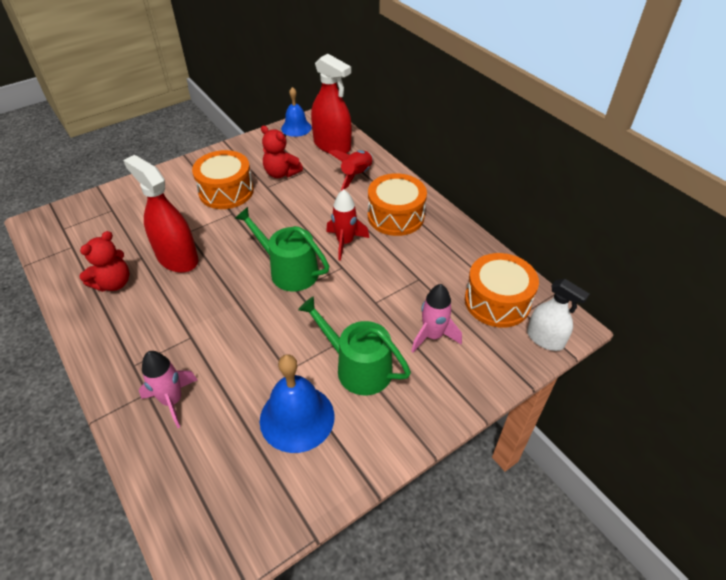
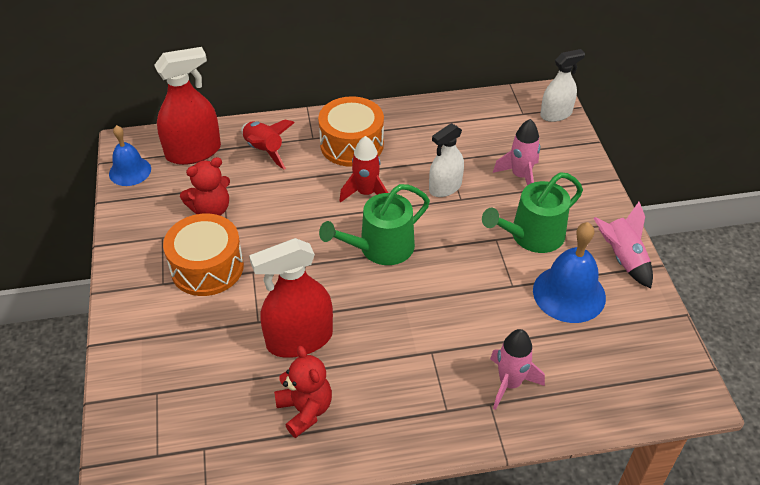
camera: 65 degrees left, 0 degrees up
(367, 453) = (622, 258): none -> pink rocket
(383, 287) = (445, 187): none -> white spray bottle
(497, 301) = (502, 123): orange drum -> none

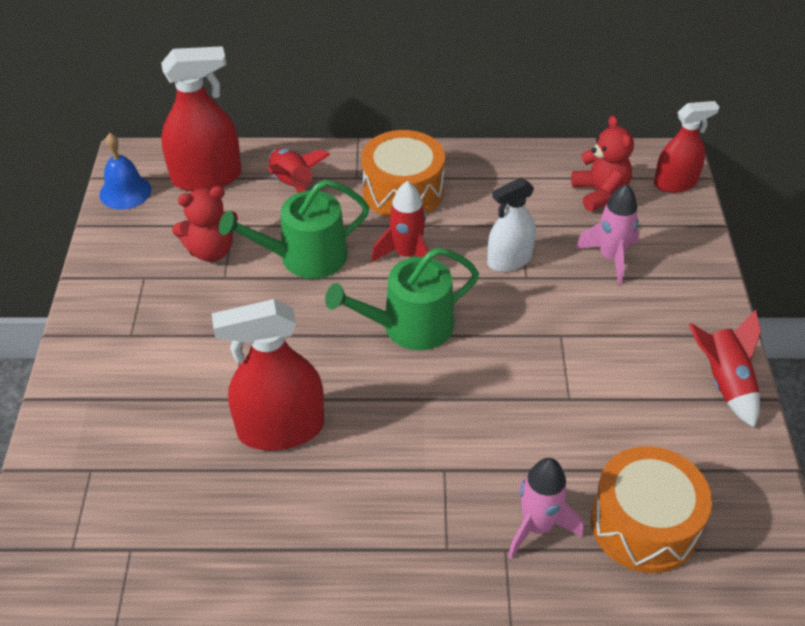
camera: 10 degrees right, 0 degrees up
(207, 267) = (189, 322): orange drum -> orange drum (644, 524)
(305, 410) = (266, 520): red teddy bear -> red teddy bear (600, 193)
(532, 236) = (609, 337): green watering can -> green watering can (304, 257)
(556, 114) = (675, 183): white spray bottle -> red spray bottle
(569, 293) = (642, 419): blue bell -> none
(622, 258) = (724, 383): pink rocket -> red rocket

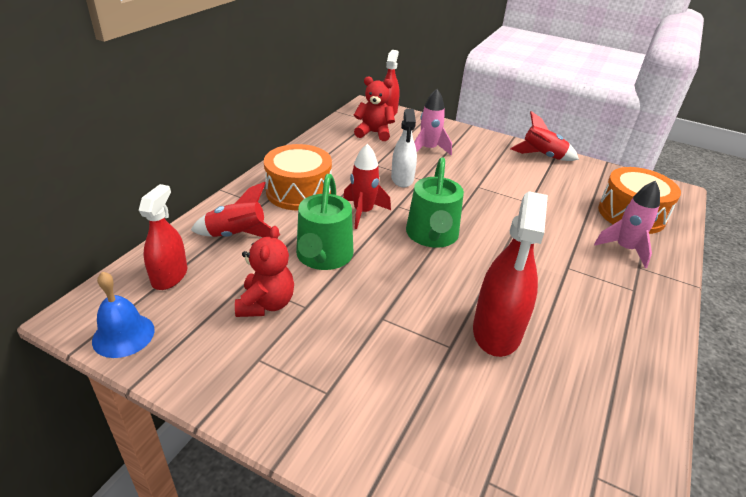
camera: 65 degrees left, 10 degrees down
(206, 177) = (169, 276): red spray bottle -> red spray bottle, size x0.65

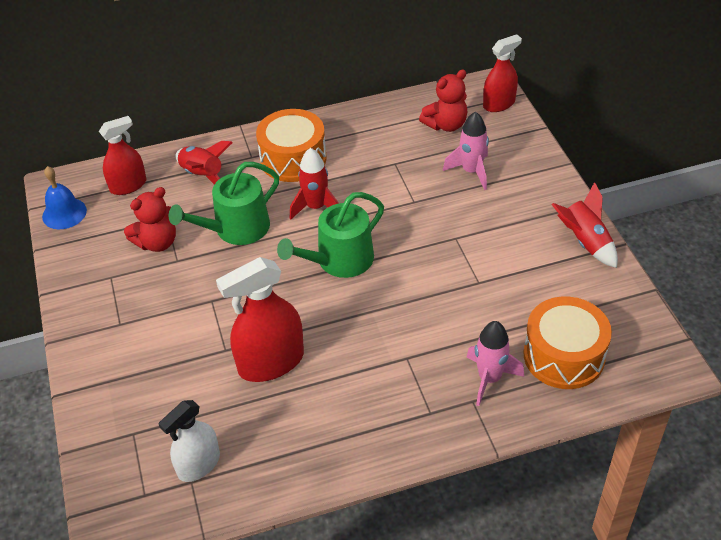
camera: 50 degrees right, 10 degrees up
(374, 133) = (446, 125): red teddy bear -> red teddy bear turned 90 degrees clockwise
(402, 179) = (396, 192): white spray bottle -> white spray bottle (199, 464)

